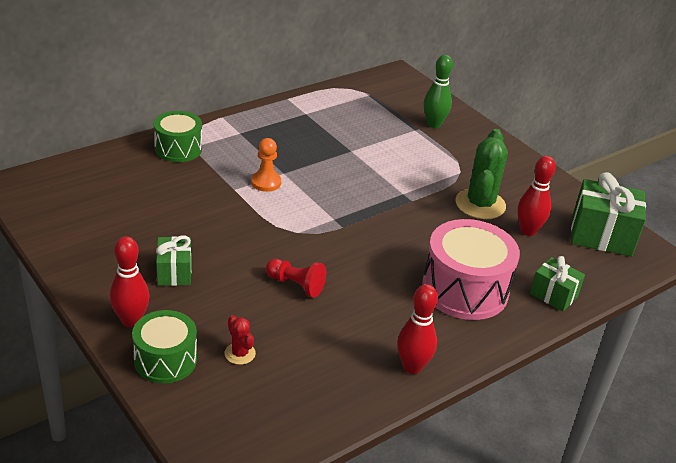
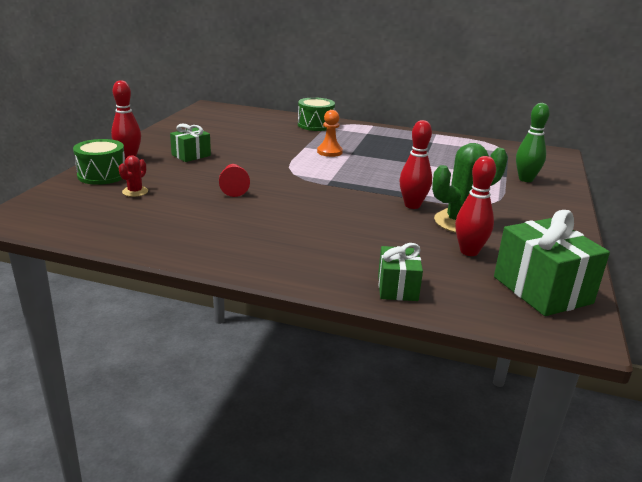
camera: 55 degrees right, 10 degrees down
(412, 367) = (198, 250): red bowling pin -> red bowling pin (412, 205)
(465, 289) = (332, 245): pink drum -> none

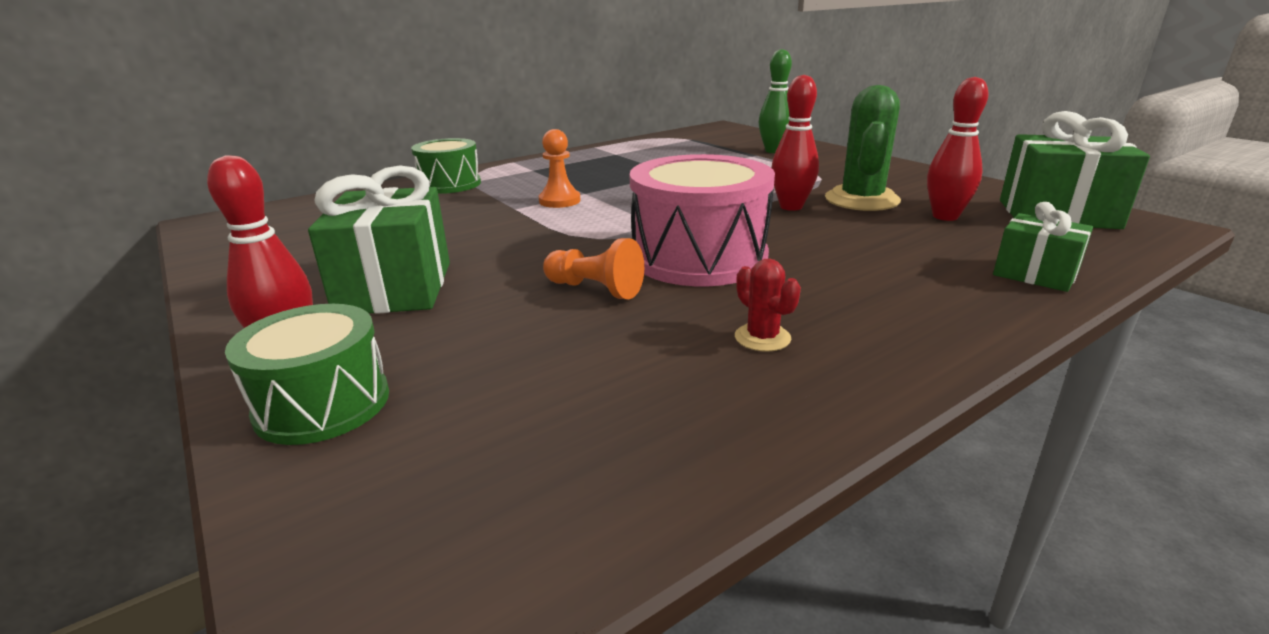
camera: 50 degrees left, 0 degrees up
(135, 192) = (477, 384): red cactus -> red cactus (762, 338)
(191, 155) = (395, 288): green gift -> green gift, size x1.71
(234, 188) = (595, 289): red pawn -> orange pawn
(298, 199) = (699, 257): none -> pink drum

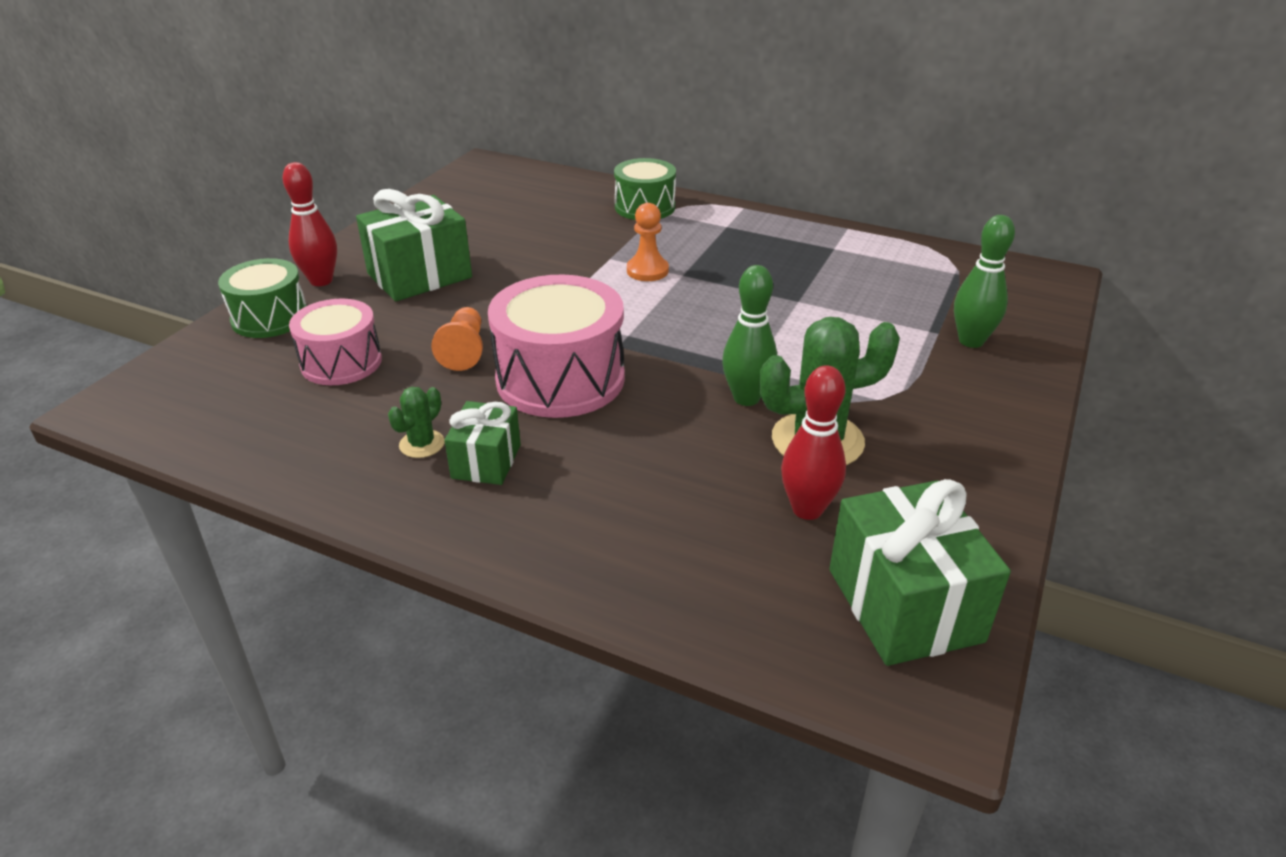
camera: 60 degrees right, 10 degrees up
(528, 363) = (341, 362): none -> pink drum
(762, 338) = (422, 444): red cactus -> green cactus
(791, 207) = (746, 398): red bowling pin -> green bowling pin
(1035, 274) = (656, 585): green gift -> green gift (486, 461)

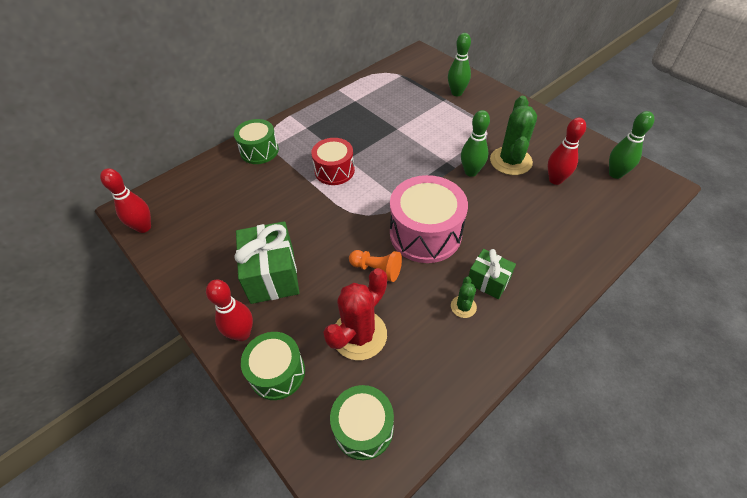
camera: 65 degrees left, 15 degrees up
(198, 397) = (363, 428): none -> green drum
(341, 362) = (359, 335): pink drum -> red cactus
(422, 444) = (463, 307): green cactus -> green cactus turned 45 degrees clockwise
(459, 180) = (144, 227): none -> red bowling pin
(647, 271) = (334, 171): orange pawn -> red drum
(904, 605) = (615, 174): green gift -> green bowling pin

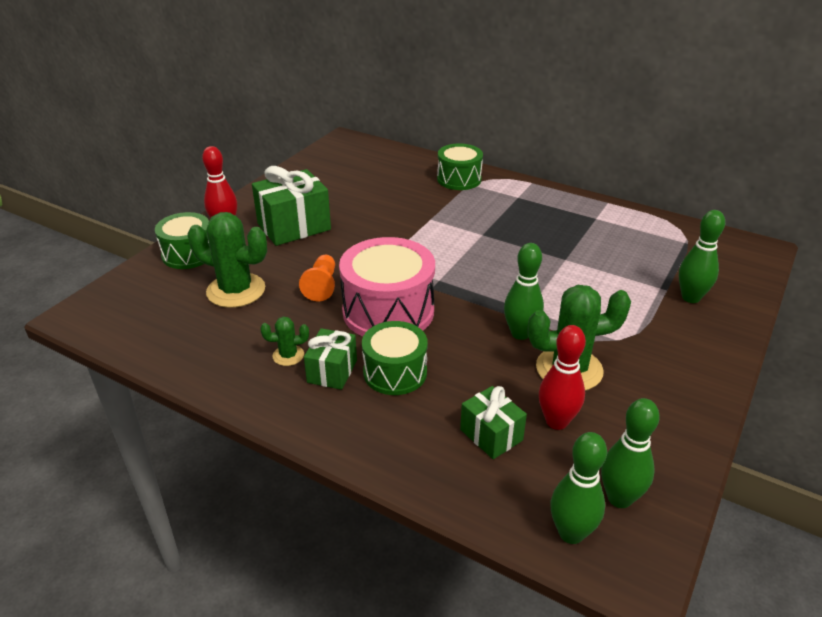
camera: 70 degrees right, 15 degrees down
(144, 227) = (326, 152): red bowling pin -> none
(334, 171) = (457, 230): red drum -> none
(359, 335) = (236, 290): red cactus -> green cactus
(363, 428) = (137, 312): green drum -> green drum (395, 372)
(564, 211) = (491, 435): none -> green gift
(639, 199) = (571, 533): none -> green bowling pin

